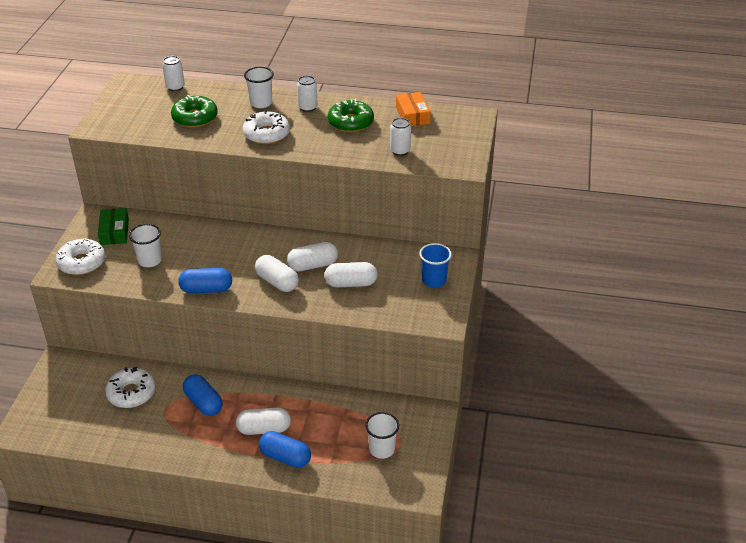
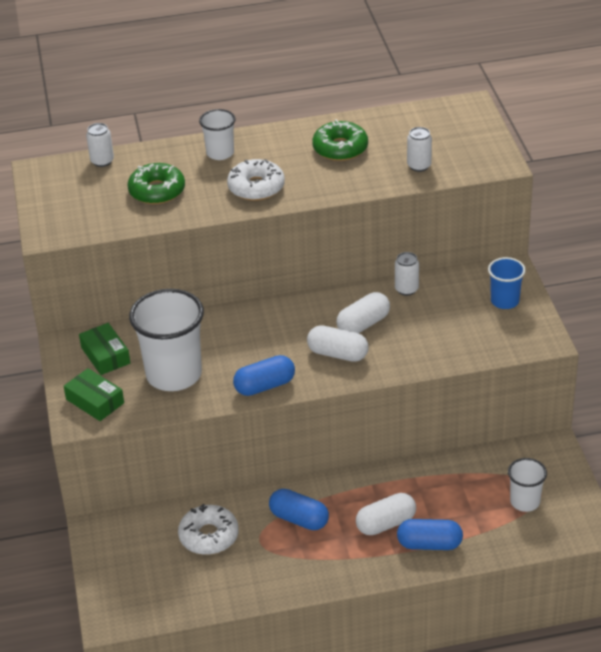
camera: 20 degrees left, 0 degrees up
(82, 262) = (95, 401): white donut -> green box
(150, 260) = (174, 374): white cup -> white cup, size x1.89
(308, 107) = (278, 144): white can -> white can (406, 289)
(351, 283) = (419, 331): white capsule -> none
(412, 115) = (402, 122): orange box -> none

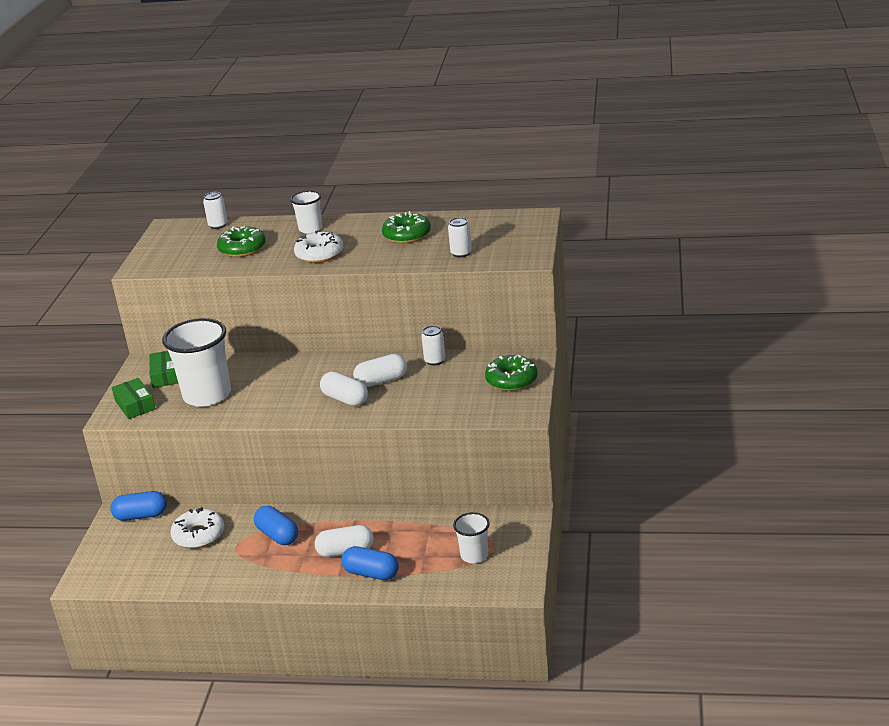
camera: 20 degrees right, 10 degrees down
(265, 386) = (271, 413): blue capsule -> blue capsule (141, 515)
(504, 301) = (511, 380): blue cup -> green donut

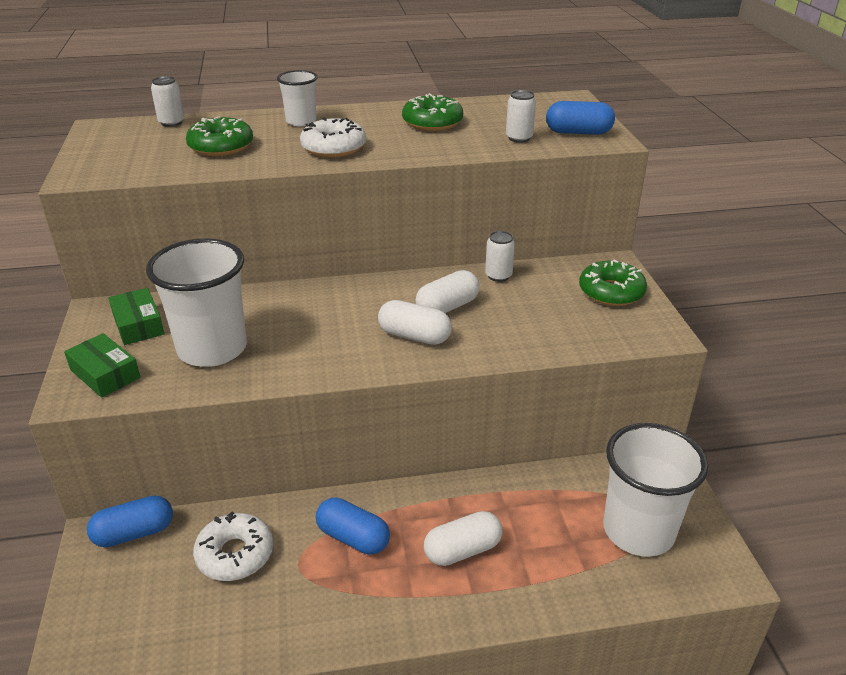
camera: 20 degrees left, 5 degrees up
(371, 573) = (518, 582): blue capsule -> blue capsule (578, 132)
(474, 555) = (638, 530): white cup -> white cup, size x1.89

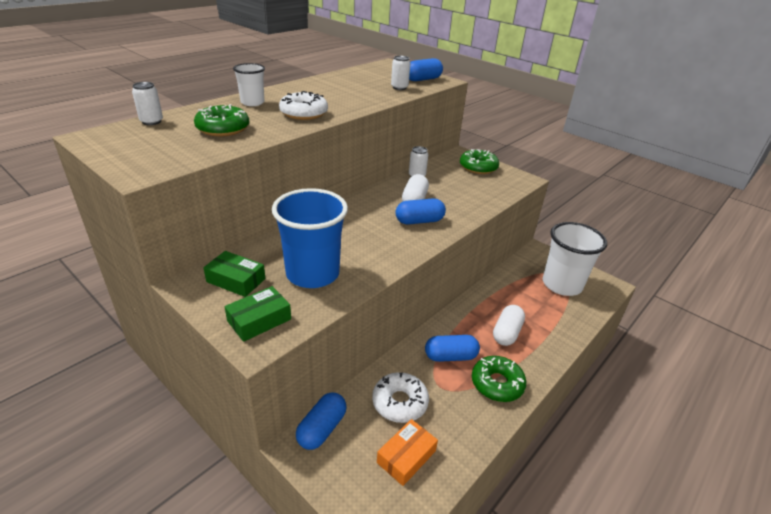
camera: 40 degrees left, 0 degrees up
(105, 374) = (259, 320): green box -> green box turned 45 degrees counterclockwise
(173, 613) = (406, 456): none -> orange box
(212, 349) = (312, 274): white cup -> blue cup
(414, 336) = (419, 221): white capsule -> blue capsule
(432, 122) = (338, 88): green donut -> green donut (497, 384)

